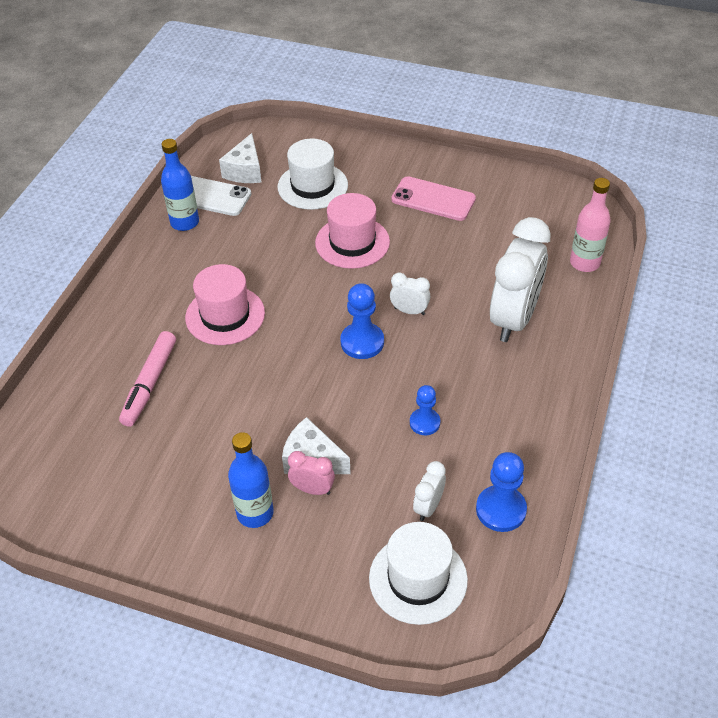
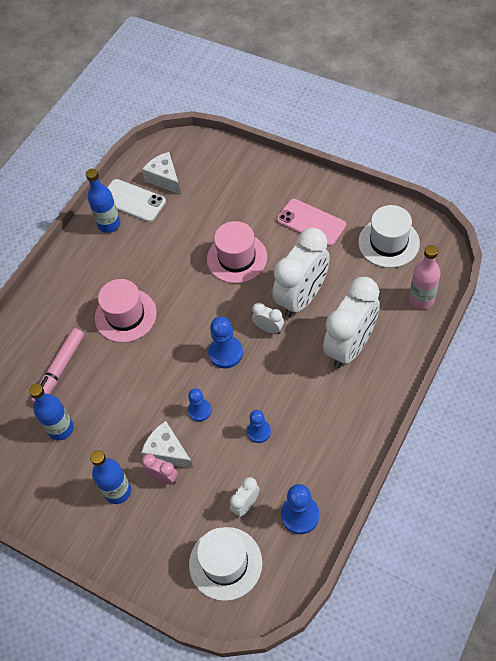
camera: 15 degrees right, 10 degrees up
(163, 450) = (61, 429): none -> blue bottle
(245, 171) = (165, 179): white cheese -> white cheese turned 120 degrees clockwise
(312, 186) = (216, 199): white hat -> white hat (388, 242)
(343, 408) = (199, 410): none -> blue pawn
(442, 275) = (302, 297): none -> white clock

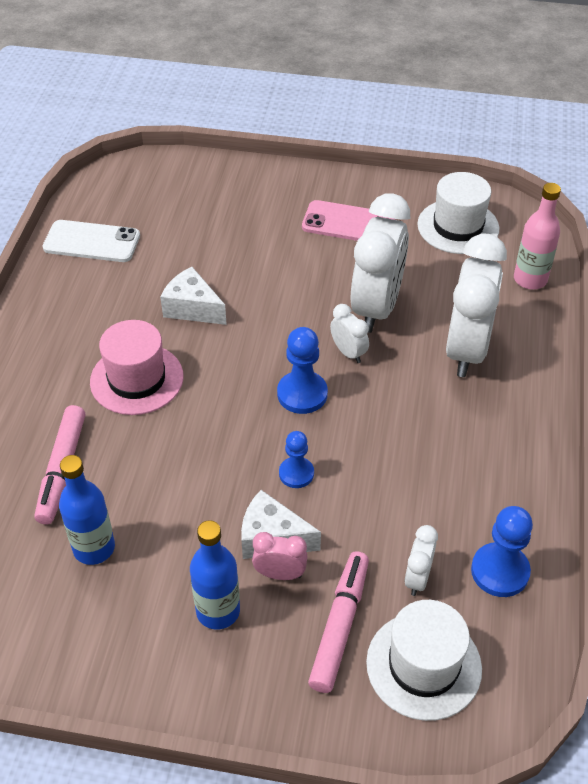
camera: 25 degrees left, 10 degrees down
(109, 224) = (68, 275): blue bottle -> none
(165, 179) = (128, 209): white cheese -> white cheese (192, 308)
(186, 522) = (340, 626): none -> pink marker
(237, 258) = (267, 280): pink hat -> none
(259, 431) = (392, 480): blue pawn -> none
(268, 328) = (348, 352): white clock -> white clock turned 45 degrees clockwise

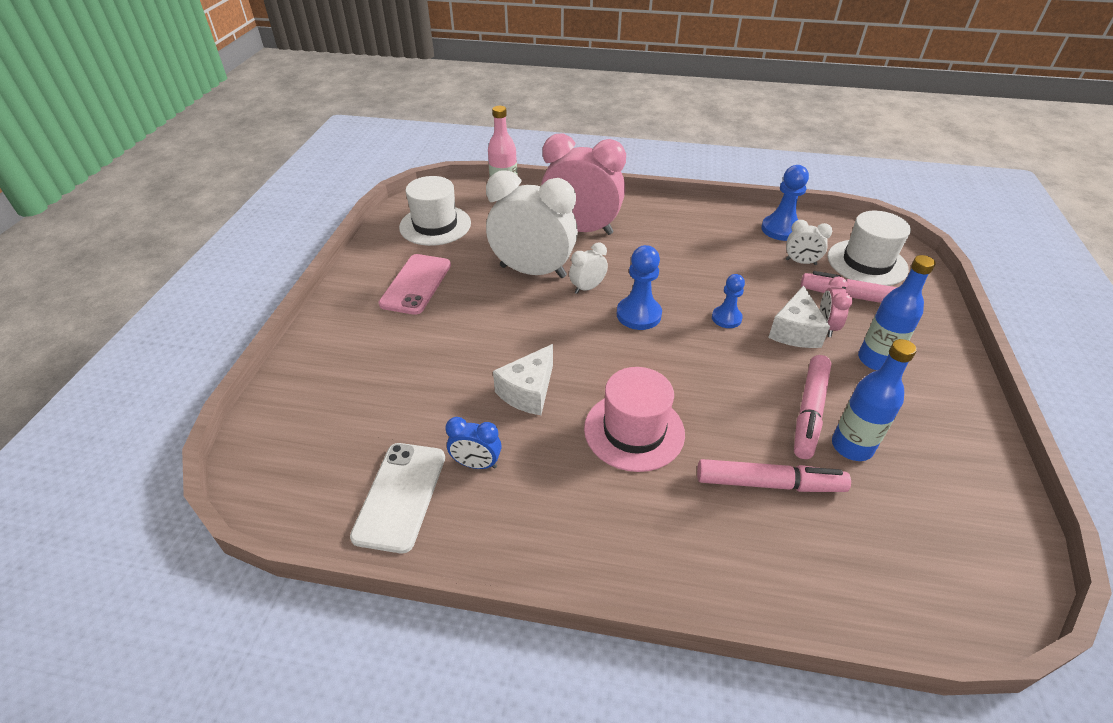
camera: 90 degrees left, 5 degrees down
(115, 280) = (476, 464): none -> blue clock
(144, 522) = (809, 412): none -> pink marker
(466, 350) = (581, 230): white clock -> pink clock

